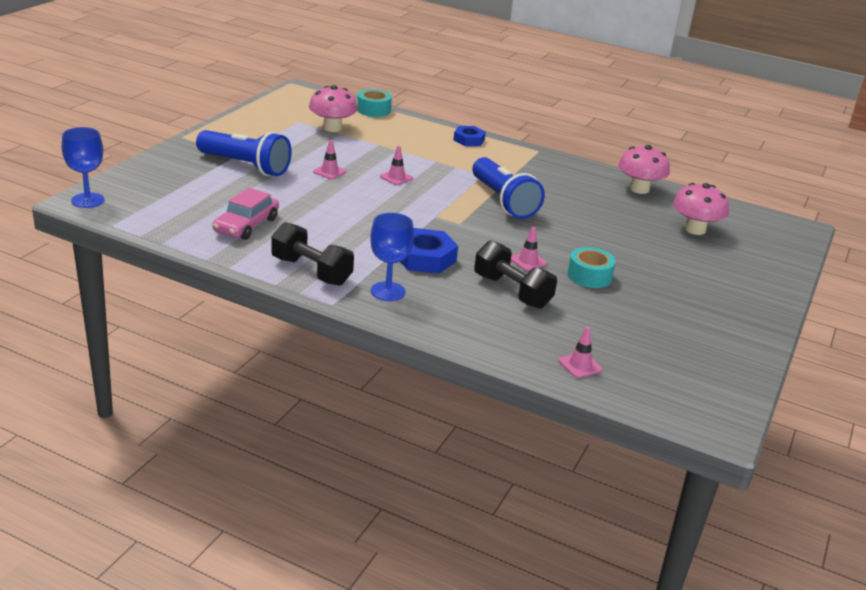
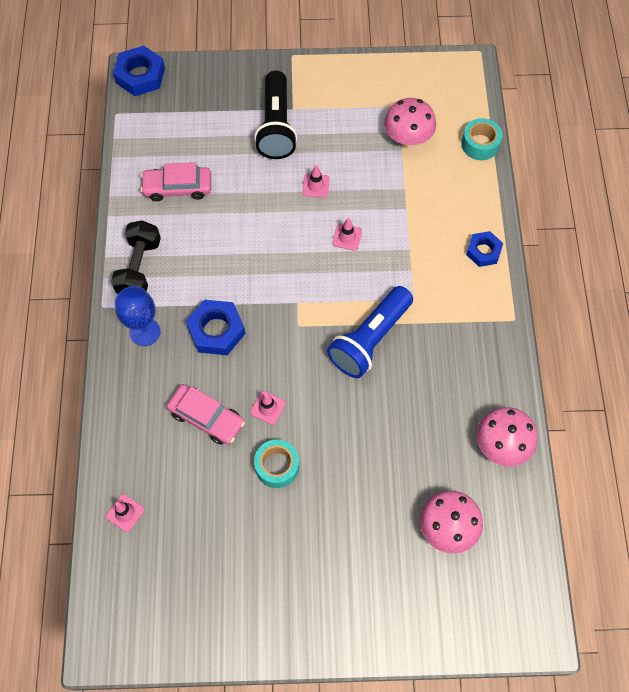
camera: 65 degrees right, 35 degrees up
(88, 200) = (140, 75): blue goblet -> blue nut
(245, 166) = (276, 126): blue flashlight -> black flashlight
(512, 291) = (206, 417): black dumbbell -> pink car

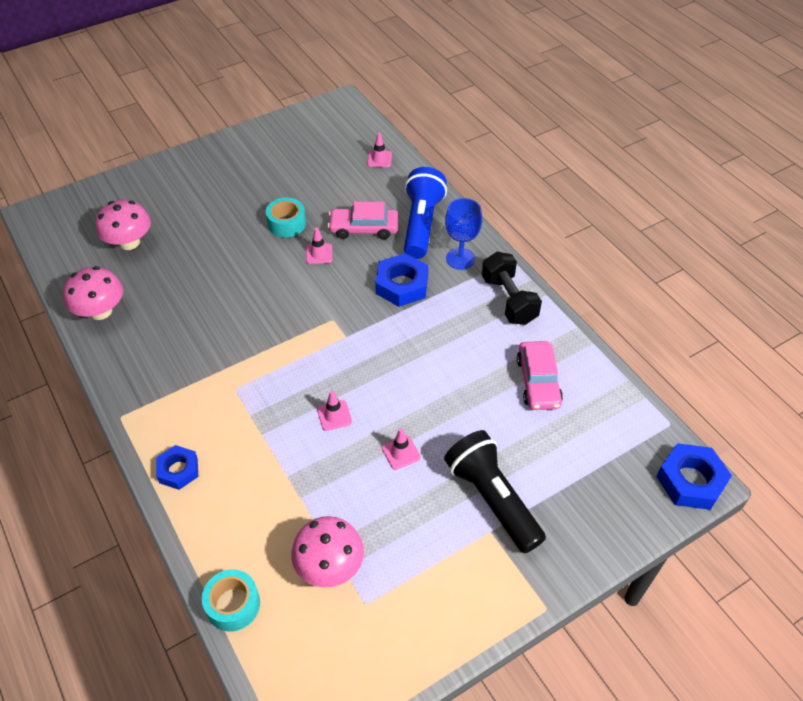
camera: 150 degrees right, 15 degrees down
(178, 187) = (538, 382): pink car -> pink car turned 120 degrees clockwise
(370, 339) = (259, 337): blue flashlight -> blue flashlight (421, 224)

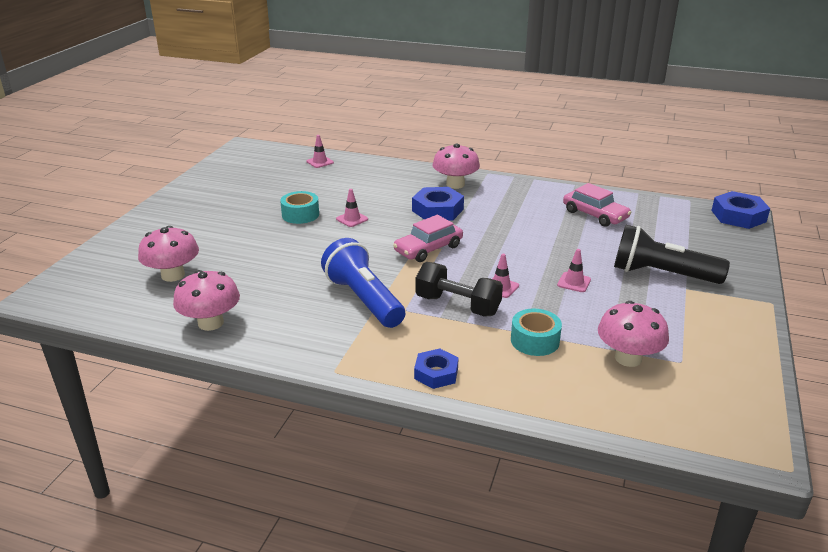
camera: 40 degrees left, 20 degrees down
(233, 605) = (603, 417): turquoise tape -> turquoise tape (535, 341)
(363, 228) = (364, 196): pink car -> pink car (428, 249)
(421, 224) = (402, 179): blue flashlight -> blue flashlight (364, 300)
(460, 259) = (455, 184): blue goblet -> pink mushroom
(508, 300) = (516, 189): black dumbbell -> black dumbbell (457, 305)

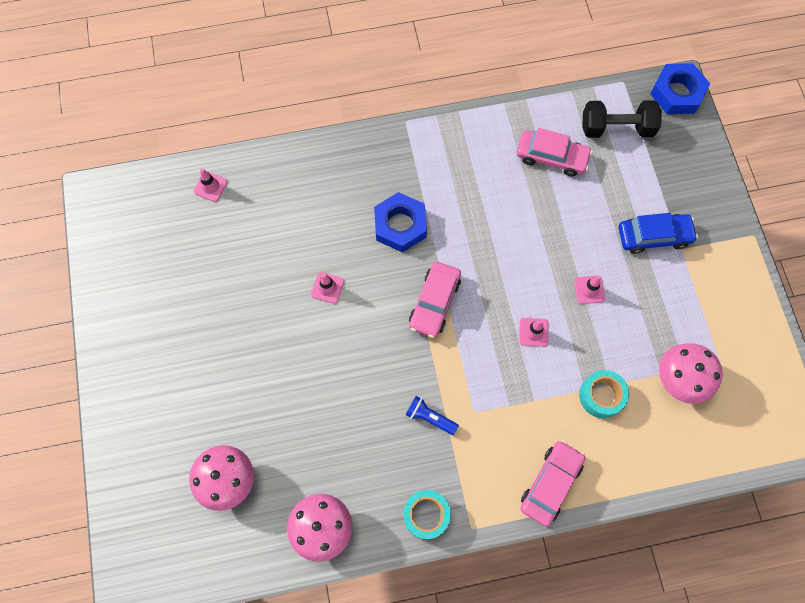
camera: 30 degrees left, 40 degrees up
(300, 215) = (270, 307): turquoise tape -> turquoise tape (426, 515)
(364, 300) = (430, 417): blue flashlight -> blue flashlight, size x0.47
(436, 373) = (550, 484): blue nut -> pink car
(455, 184) = (387, 163): pink mushroom -> none
(457, 305) = (513, 380): black dumbbell -> black dumbbell (616, 128)
(661, 274) = (653, 236): black flashlight -> blue car

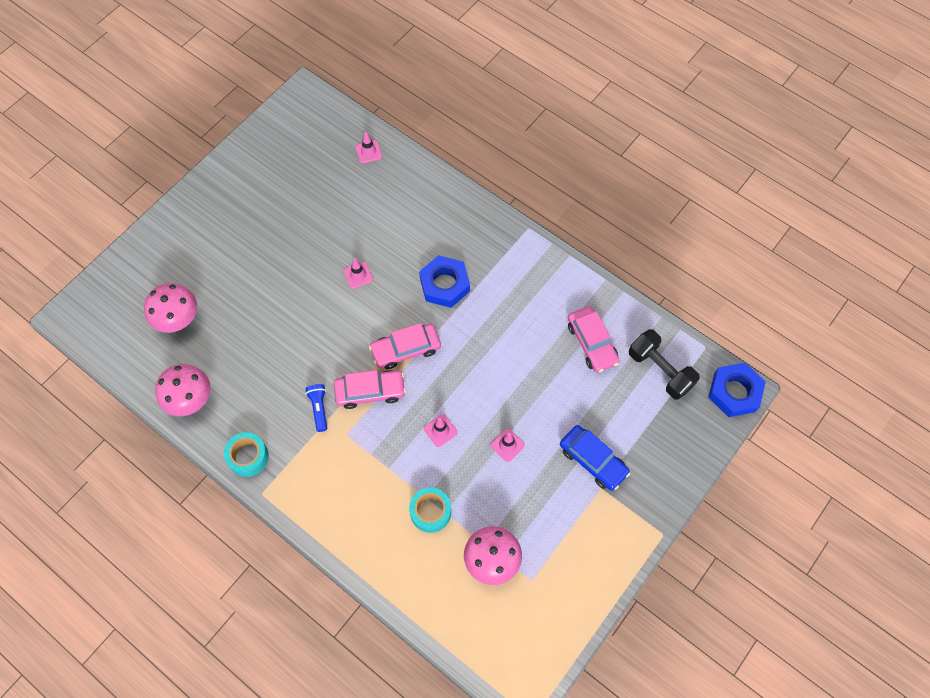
camera: 50 degrees right, 5 degrees down
(550, 484) = (335, 523): pink car -> pink car (370, 391)

